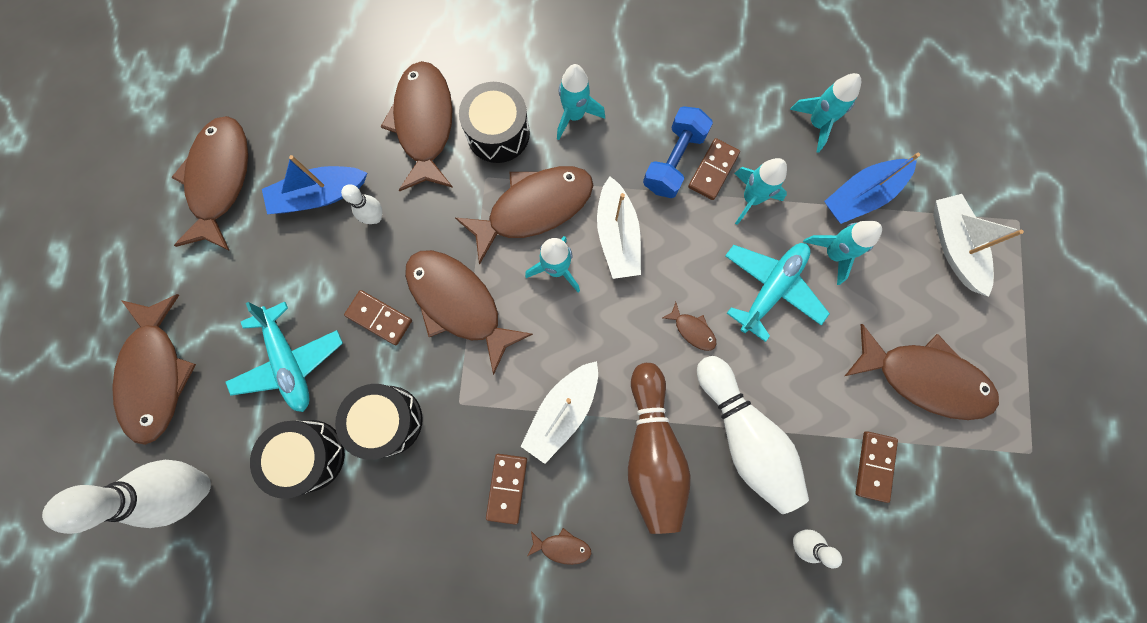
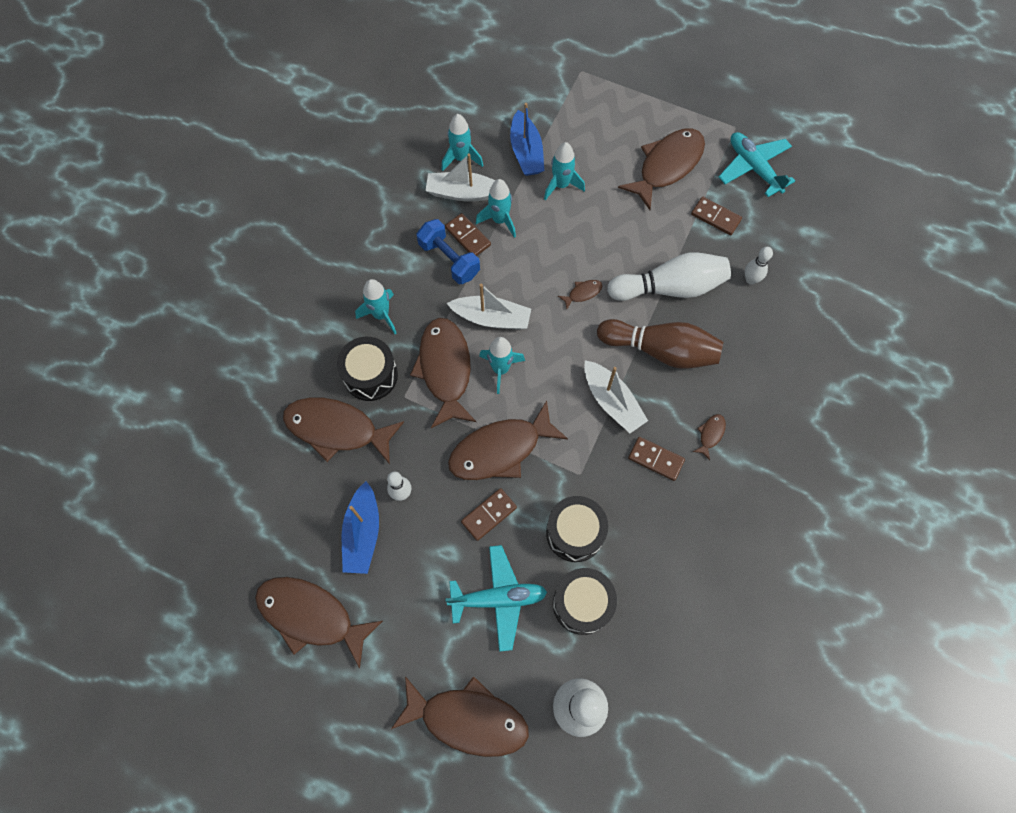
camera: 70 degrees left, 10 degrees down
(771, 289) = (571, 232): turquoise plane -> turquoise plane (754, 168)
(954, 247) = (584, 114): white boat -> white boat (463, 193)

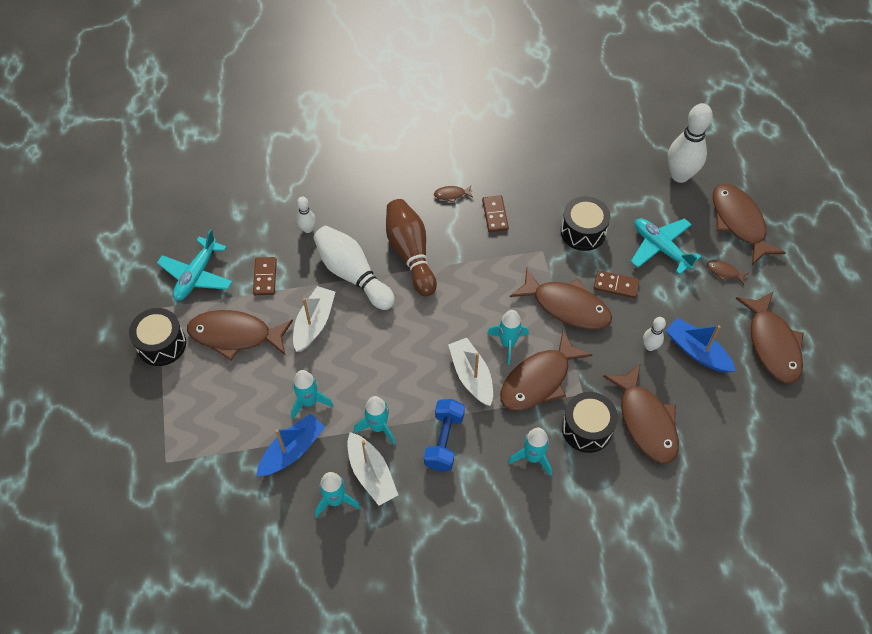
camera: 125 degrees left, 10 degrees down
(363, 533) = (696, 351): blue boat -> blue boat turned 105 degrees counterclockwise
(467, 236) = (412, 441): brown domino -> none
(582, 293) = (401, 327): brown fish -> brown fish (724, 272)
(582, 603) = (621, 204): black drum -> black drum (161, 344)
(612, 401) = (474, 261): white boat -> white boat (314, 323)

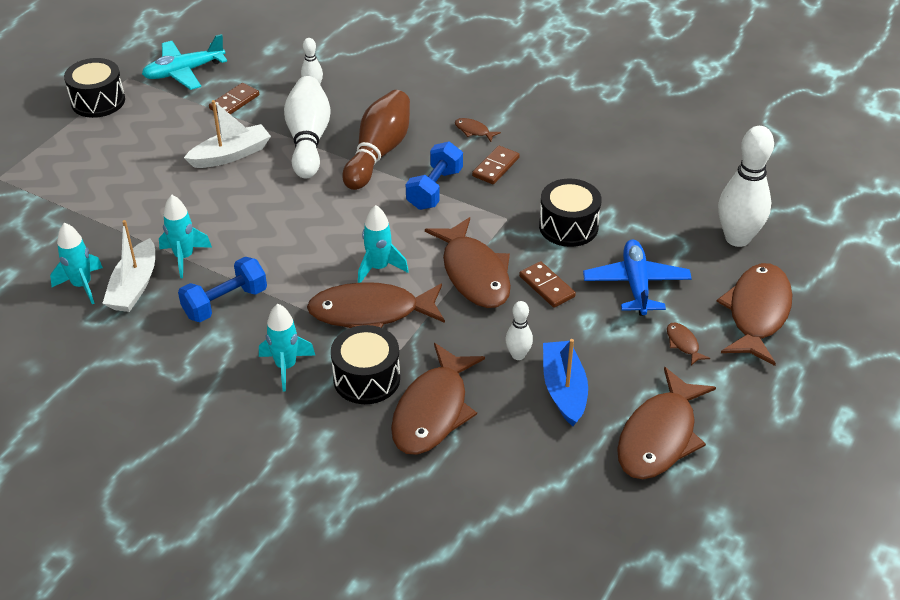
camera: 40 degrees right, 15 degrees down
(235, 335) = (159, 127): brown fish -> none
(292, 450) = (96, 230): blue boat -> none
(309, 402) = (154, 205): turquoise rocket -> none
(471, 376) = (313, 271): white boat -> none
(476, 258) = (434, 189): none -> blue dumbbell
(661, 248) = (636, 284): turquoise plane -> blue plane

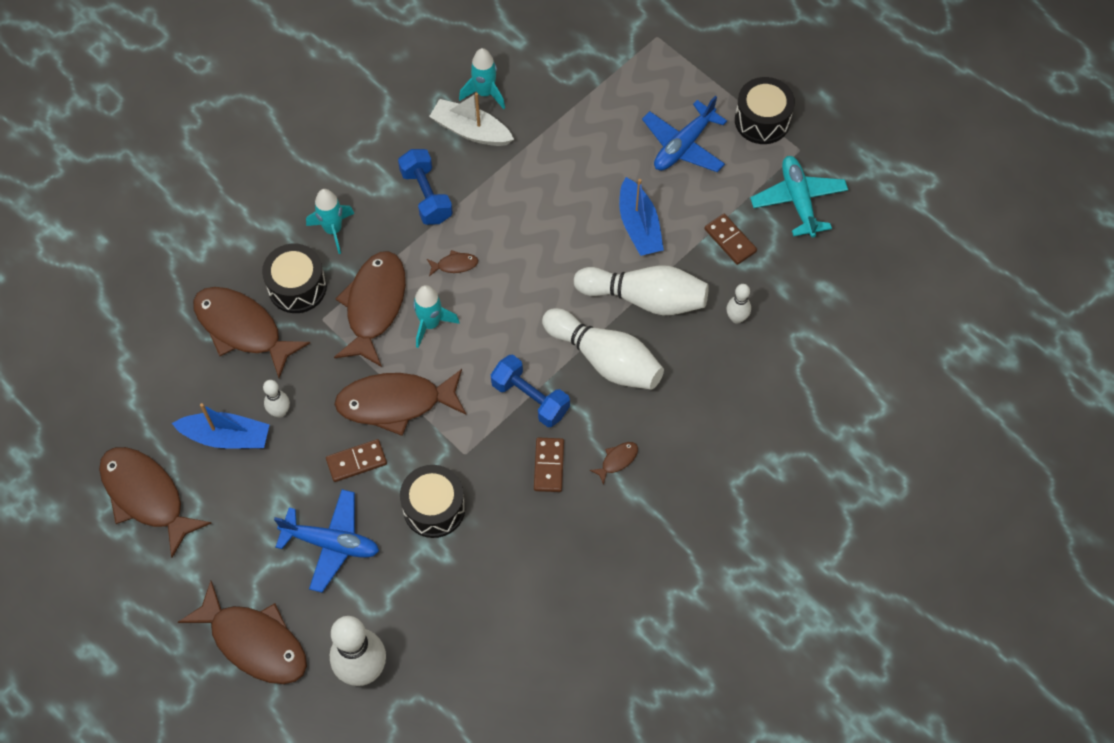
camera: 105 degrees right, 20 degrees up
(133, 142) = (683, 145): none -> blue plane
(184, 257) = (497, 171): turquoise rocket -> none
(231, 155) = (639, 226): white boat -> blue boat
(379, 152) = (605, 359): brown bowling pin -> white bowling pin
(496, 167) = (548, 466): brown domino -> brown domino turned 45 degrees clockwise
(683, 343) = (241, 557): brown fish -> brown fish (455, 265)

